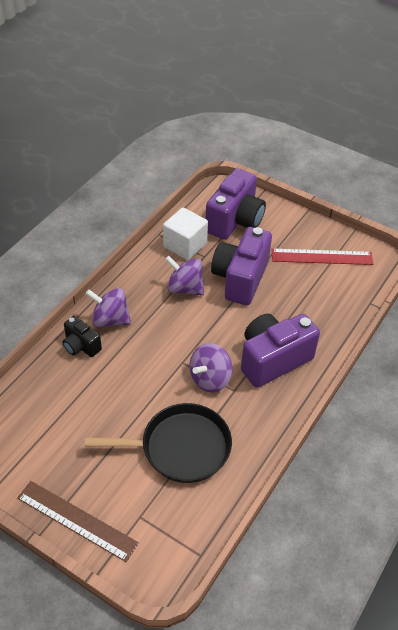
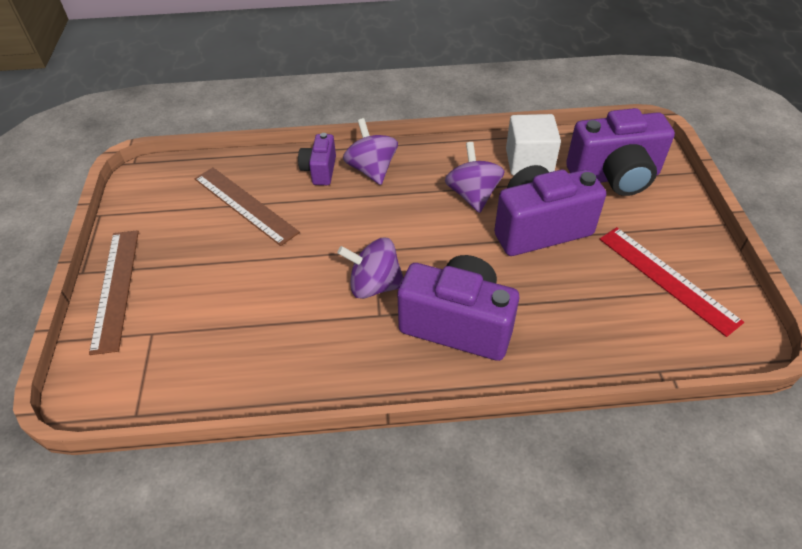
camera: 55 degrees right, 0 degrees up
(70, 405) = (245, 205): none -> brown ruler
(81, 346) = (320, 170): black camera -> purple camera
(181, 447) = (262, 315): black pan -> none

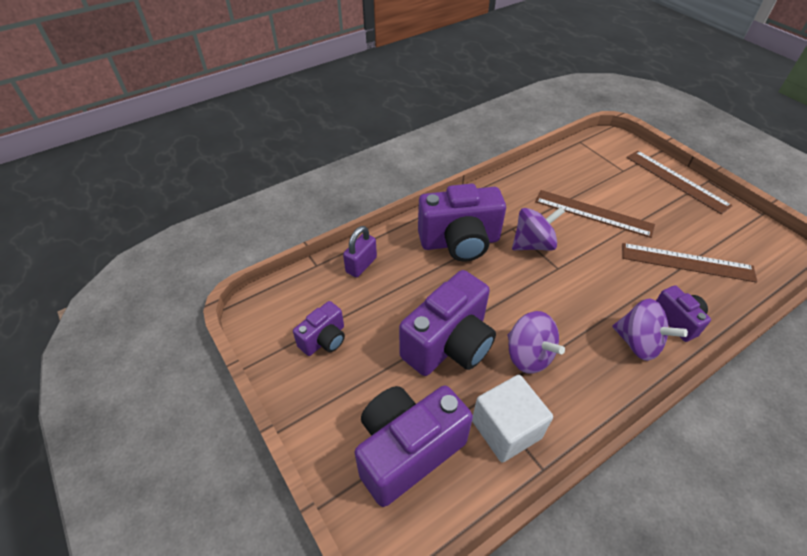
camera: 150 degrees right, 0 degrees up
(265, 291) = (593, 213): none -> brown ruler
(598, 346) = (361, 265): none -> purple padlock
(667, 279) = (324, 339): red ruler -> purple camera

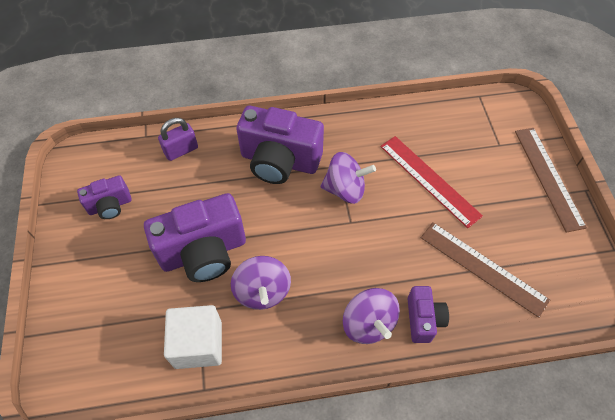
camera: 25 degrees right, 10 degrees up
(407, 450) = (113, 325): purple camera -> none
(593, 213) = (429, 180): brown ruler -> red ruler

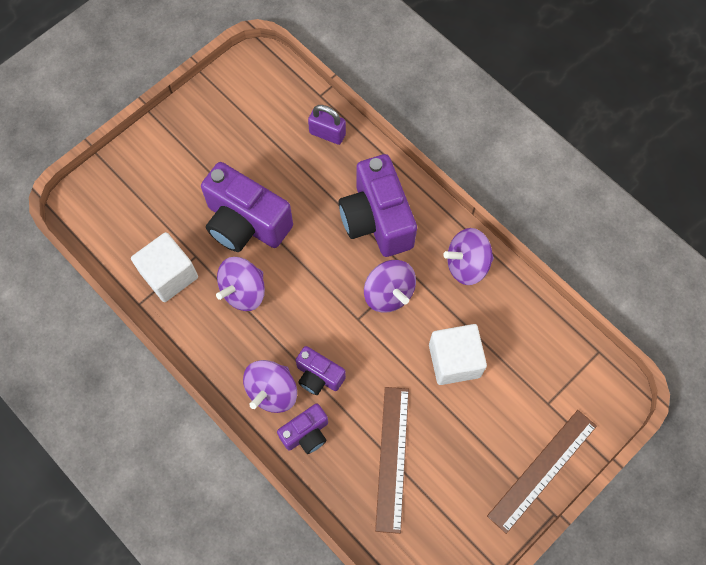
camera: 55 degrees right, 10 degrees up
(110, 206) = (236, 122): purple camera -> purple camera (318, 376)
(360, 128) = (467, 264): none -> purple spinning top
(429, 180) = (454, 360): red ruler -> white cube

